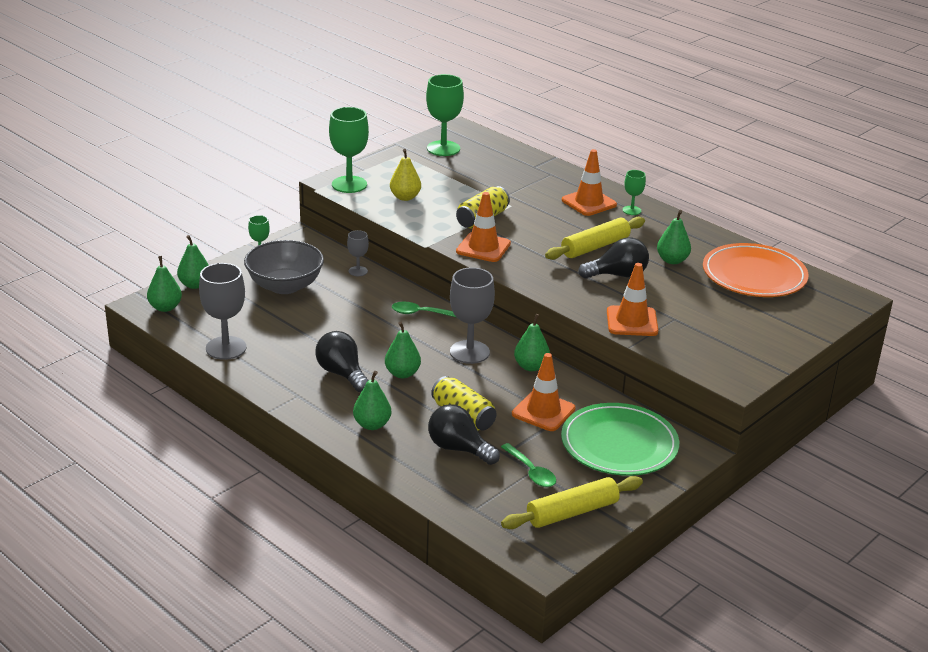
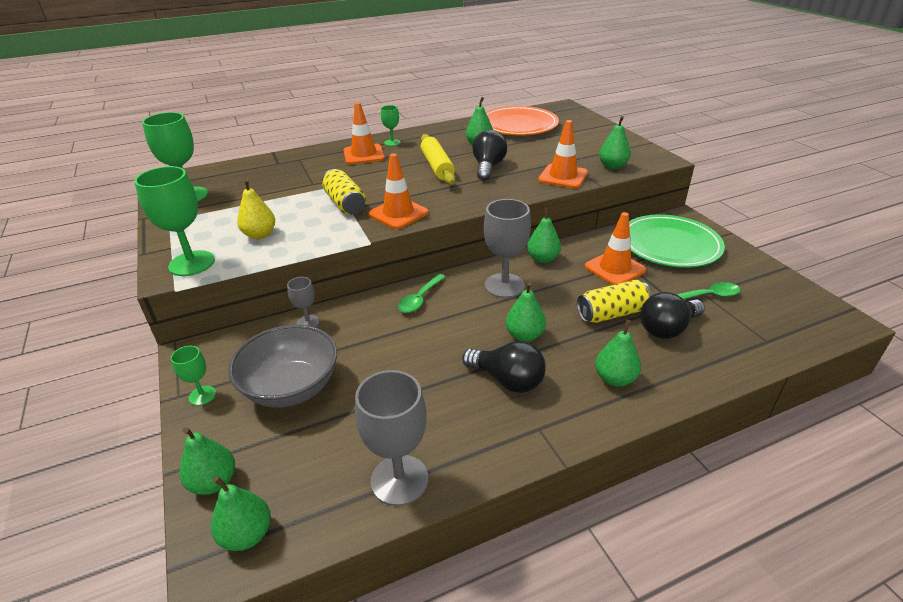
camera: 65 degrees left, 5 degrees up
(342, 374) = (507, 380): black light bulb -> black light bulb turned 135 degrees counterclockwise
(572, 512) = (768, 289): yellow rolling pin -> none
(686, 350) = (612, 166): none -> green pear

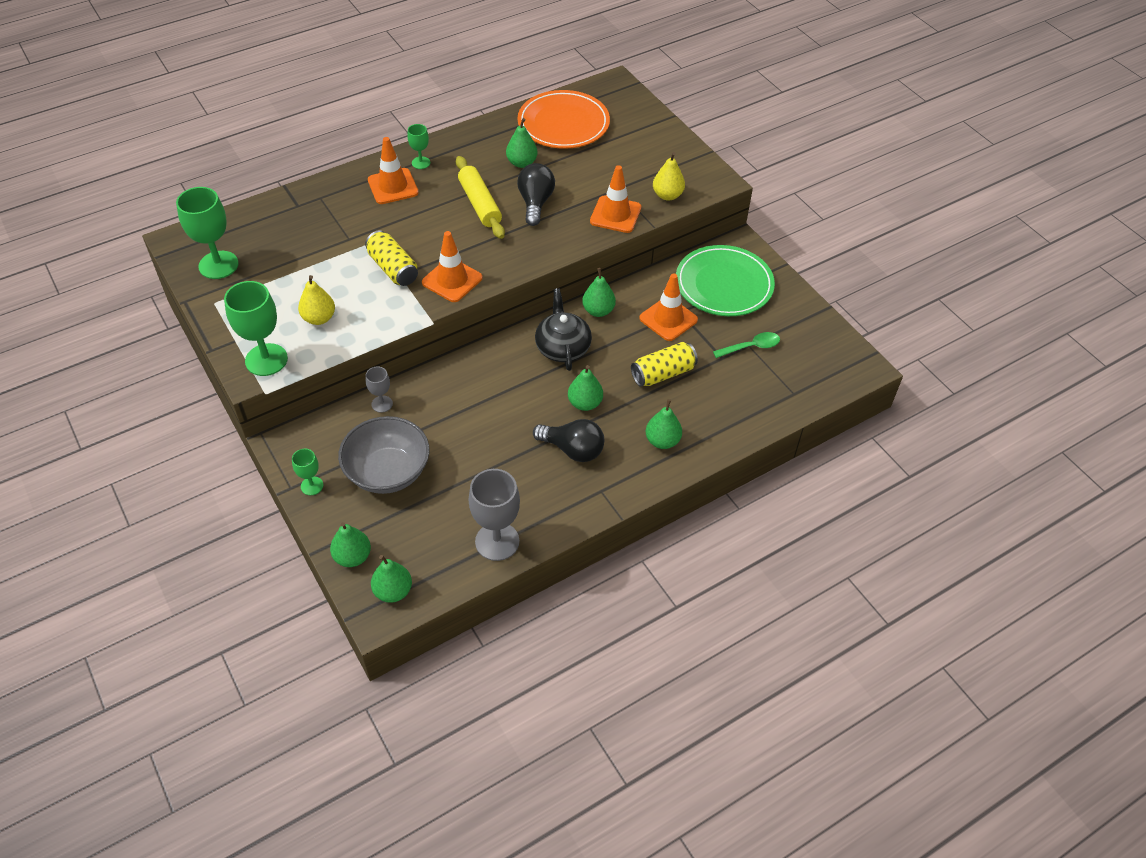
camera: 10 degrees left, 15 degrees up
(420, 299) = (483, 369): green spoon -> none
(504, 285) = (562, 347): grey goblet -> black teapot
(612, 166) = (667, 195): green pear -> yellow pear
(667, 329) = (711, 387): black light bulb -> none

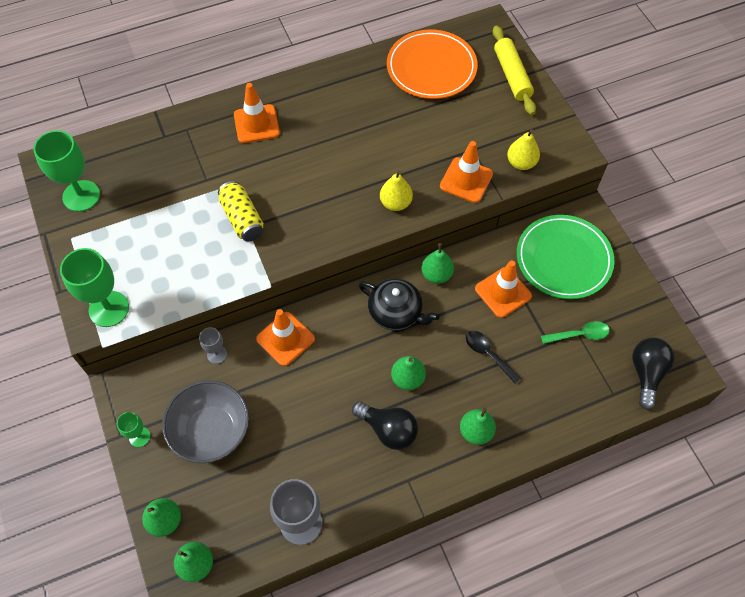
camera: 10 degrees right, 10 degrees up
(319, 318) = (164, 267): yellow pear -> yellow pear (395, 203)
(421, 163) = (287, 99): green goblet -> none
(452, 280) = (296, 239): orange traffic cone -> orange traffic cone (285, 339)
(480, 204) = (336, 153): yellow rolling pin -> yellow rolling pin (512, 75)
(522, 163) = (384, 110): green pear -> none
(535, 203) = (390, 158): black light bulb -> black light bulb (646, 373)
(562, 347) = (396, 312): black teapot -> black teapot turned 120 degrees clockwise
(663, 373) = (488, 354): yellow can -> black spoon

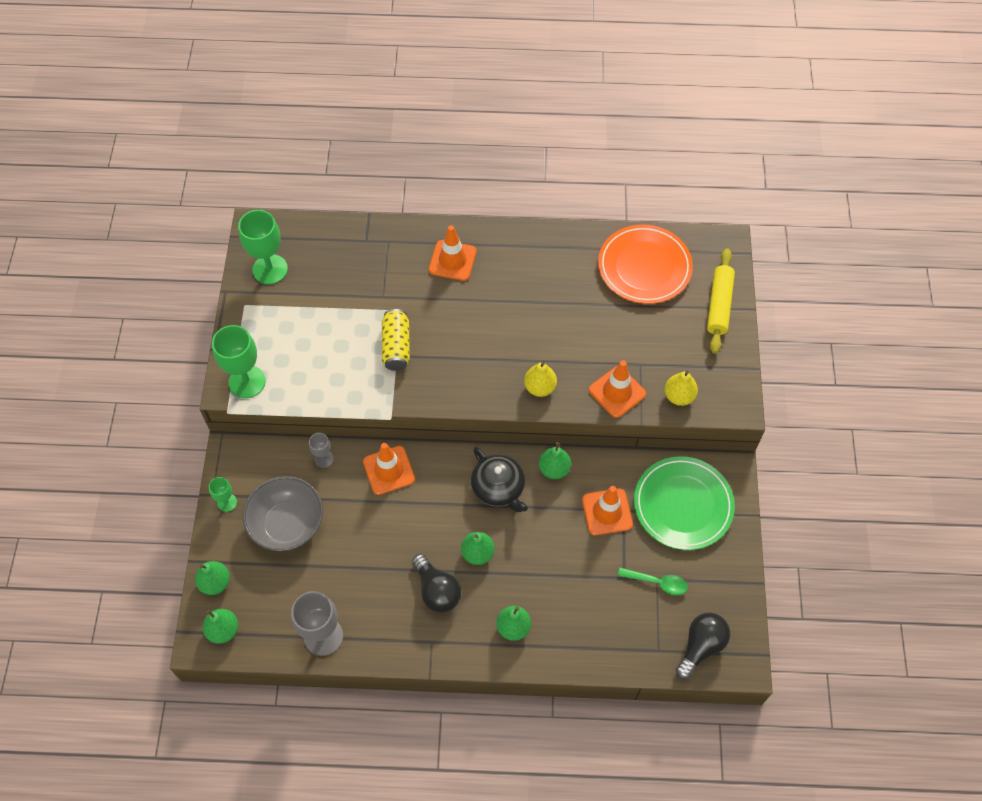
camera: 25 degrees right, 0 degrees up
(488, 354) = (562, 563): black spoon -> none

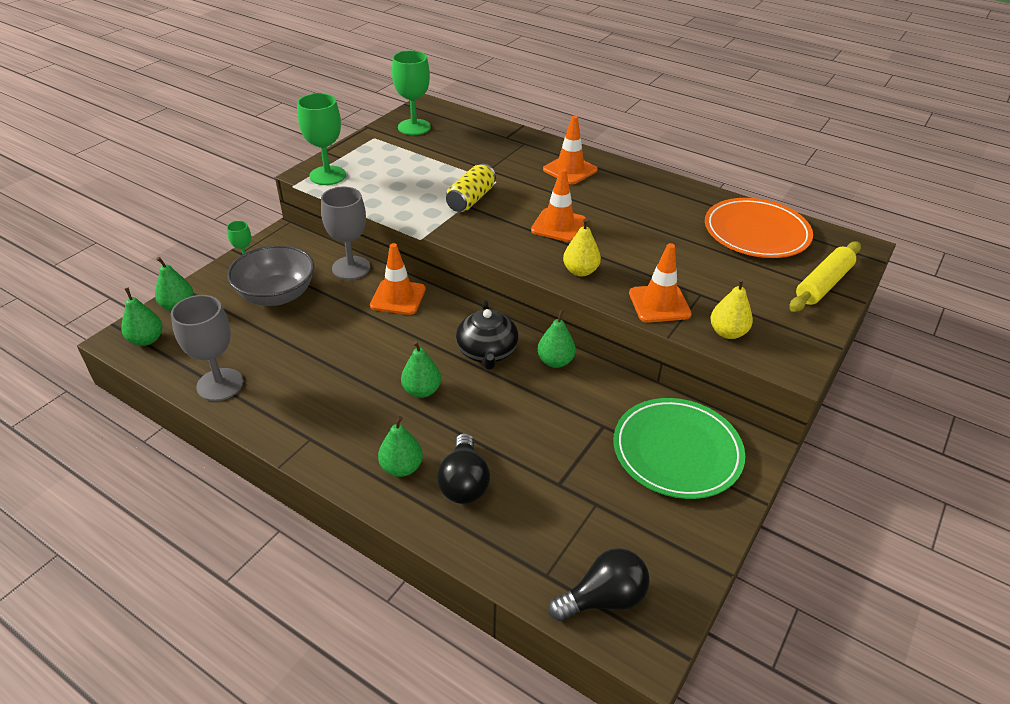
camera: 30 degrees right, 20 degrees down
(324, 459) = (351, 268): grey goblet -> grey goblet, size x1.91
(437, 590) = (355, 401): black light bulb -> black light bulb (464, 483)
(607, 512) = (584, 419): orange traffic cone -> orange traffic cone (558, 225)
(657, 582) = (595, 507): green spoon -> none

